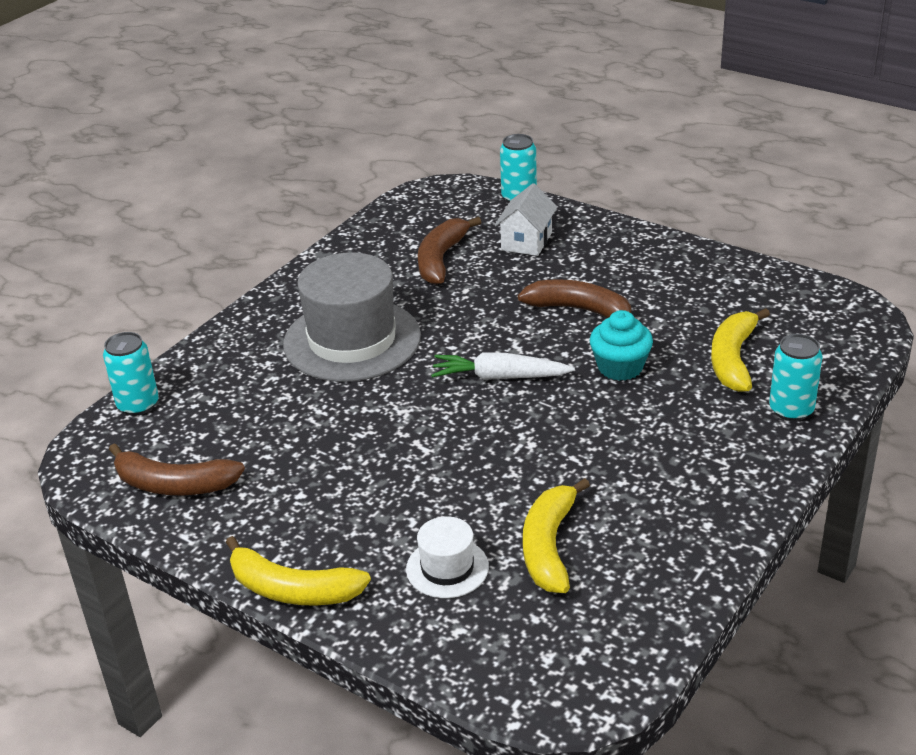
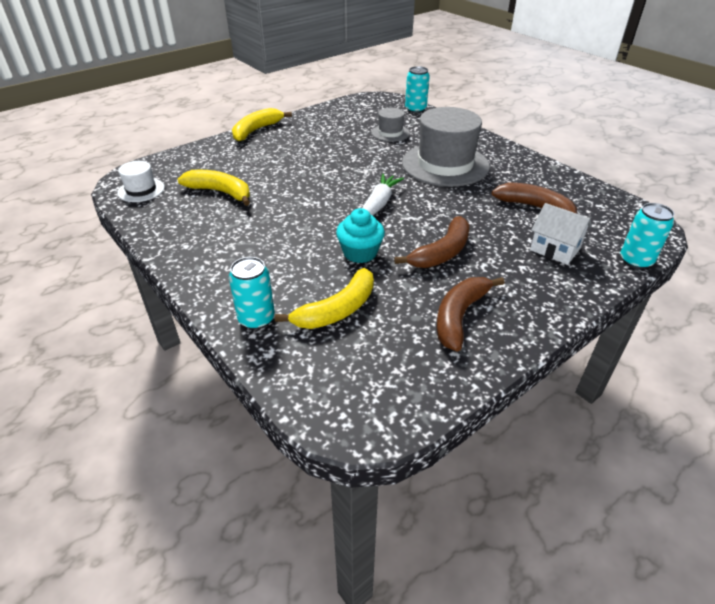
camera: 105 degrees right, 5 degrees up
(174, 484) = (348, 113): brown banana -> brown banana (459, 316)
(253, 413) = (390, 133): none -> grey hat
(447, 568) = (233, 164): white hat -> white hat (141, 190)
(733, 359) = (337, 310): yellow banana -> yellow banana turned 105 degrees clockwise

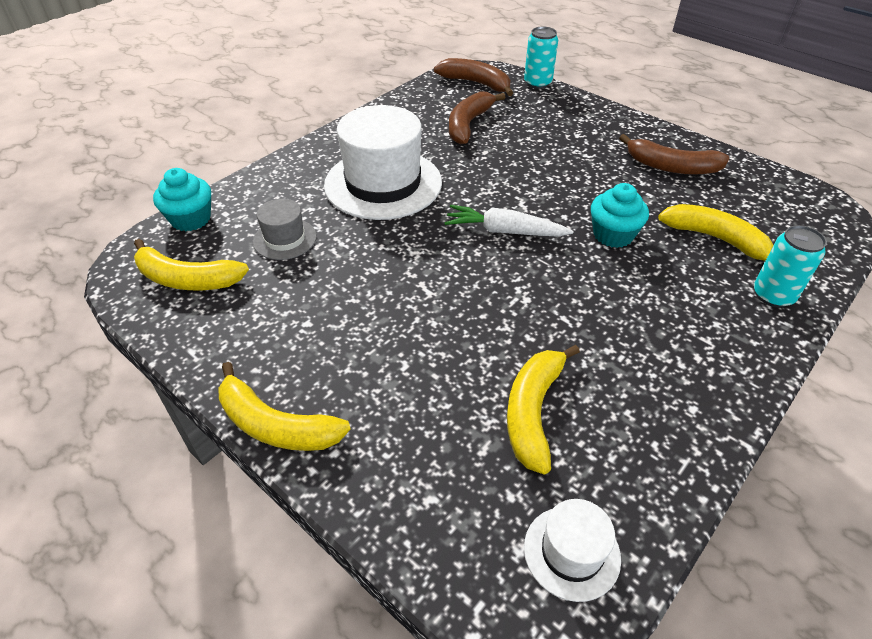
camera: 100 degrees left, 5 degrees up
(363, 110) = (187, 279): none -> yellow banana
(415, 109) = (191, 219): turquoise can -> turquoise cupcake
(441, 252) = (581, 179): brown banana -> brown banana (476, 83)
(445, 164) = (383, 183): grey hat -> white hat
(555, 249) = (540, 117): white house -> none

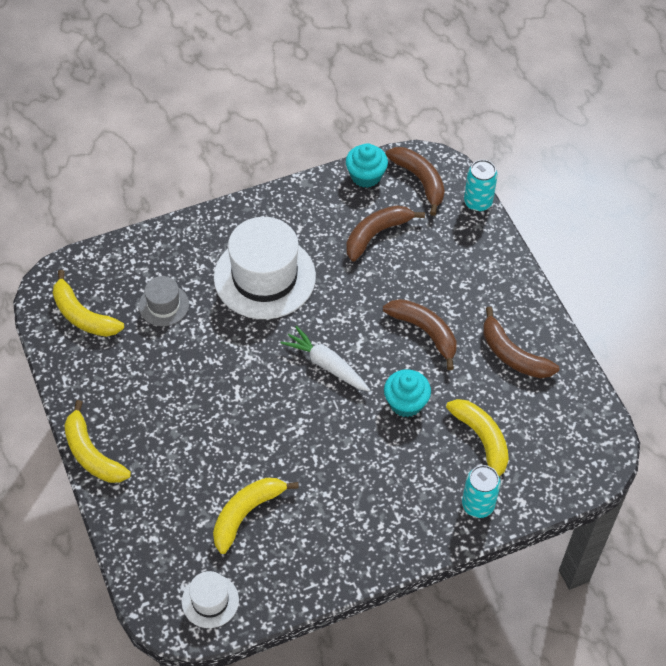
camera: 25 degrees right, 10 degrees up
(191, 219) = (106, 257): turquoise cupcake -> turquoise cupcake (366, 176)
(577, 176) = (425, 332): none -> brown banana

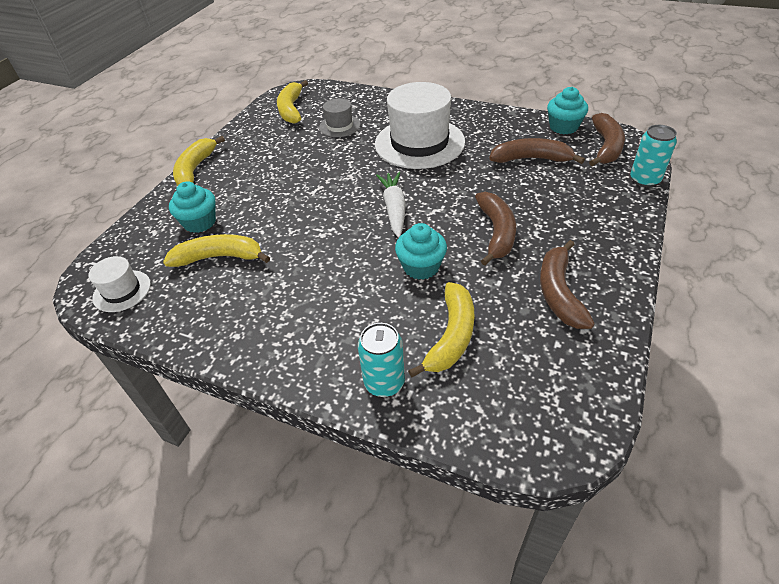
camera: 50 degrees right, 10 degrees down
(181, 499) = (200, 222): none -> turquoise cupcake

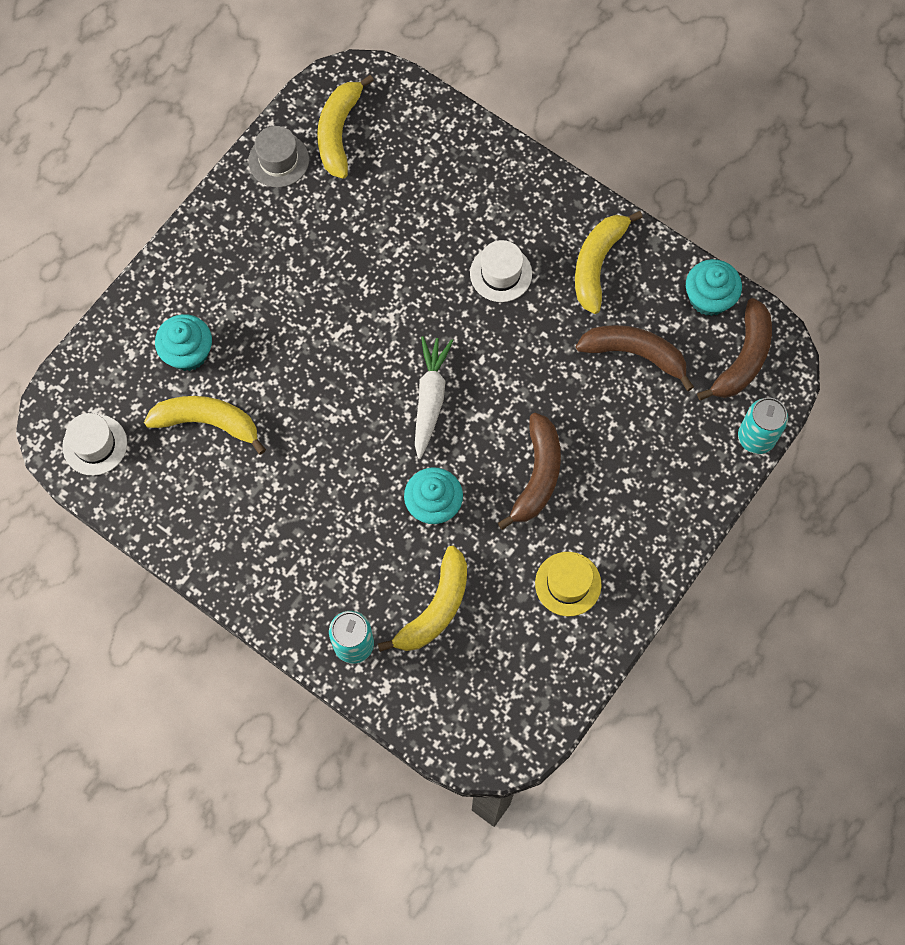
camera: 10 degrees right, 25 degrees up
(195, 169) = (188, 240): yellow banana -> yellow banana (597, 263)
(339, 126) = (400, 198): grey hat -> grey hat (278, 160)
(419, 143) = (501, 273): white hat -> white hat, size x0.49
(559, 292) = (568, 584): brown banana -> yellow hat

